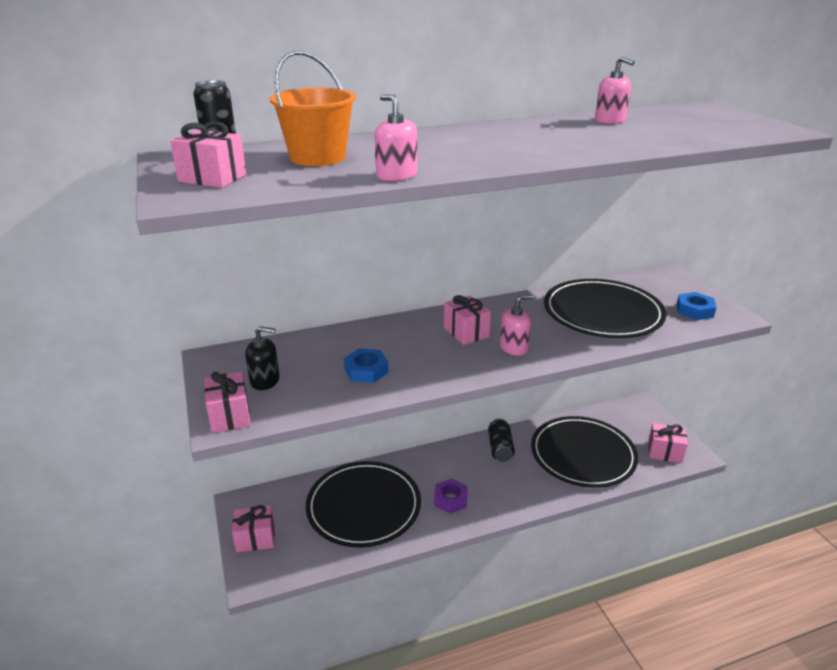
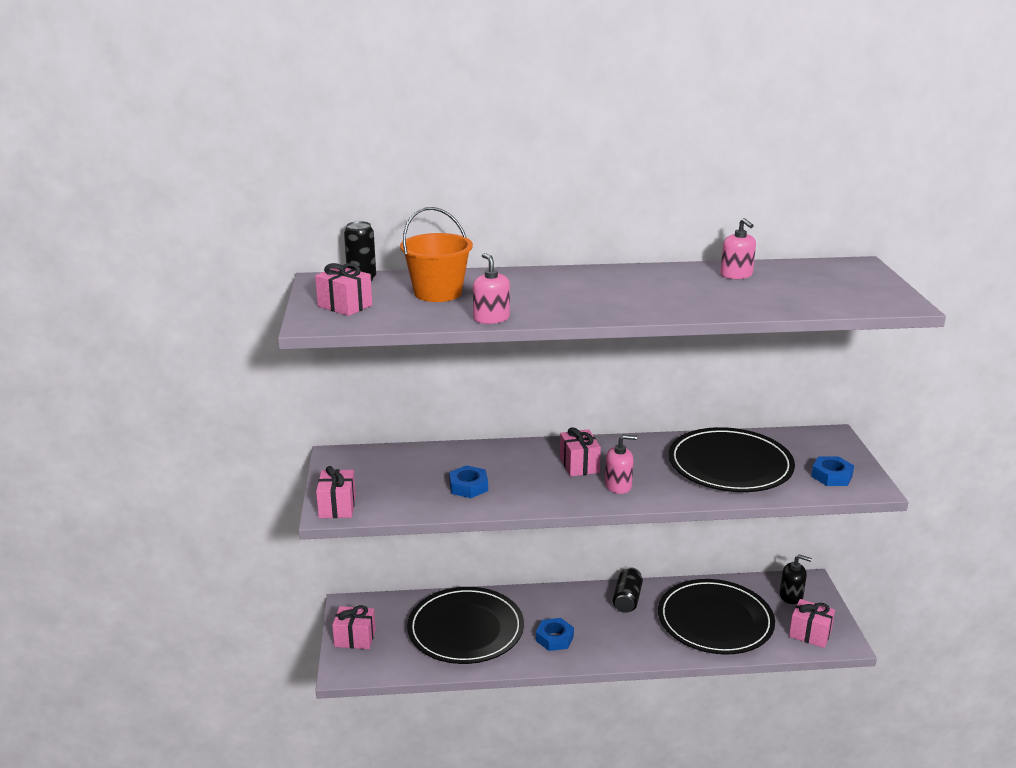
camera: 15 degrees right, 5 degrees down
(265, 380) = (376, 482): black soap dispenser -> black soap dispenser (791, 596)
(450, 499) = (554, 638): purple nut -> blue nut

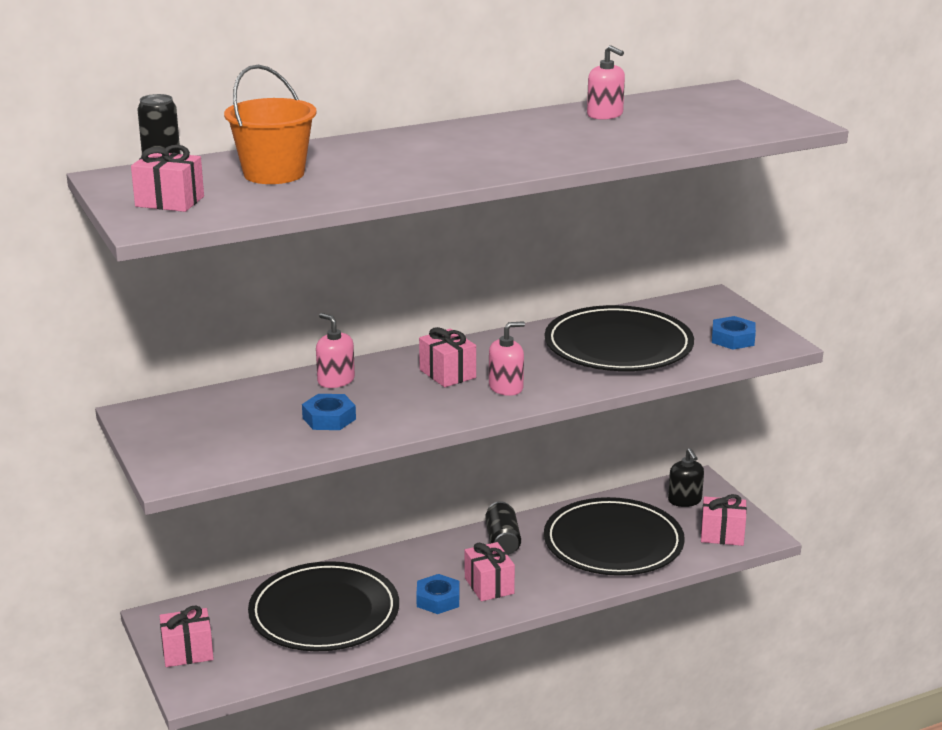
camera: 20 degrees left, 0 degrees up
(337, 507) = (178, 468): pink gift -> pink gift (489, 586)
(491, 318) = (364, 192): pink soap dispenser -> pink soap dispenser (336, 380)
(791, 596) = (684, 500): black soap dispenser -> black soap dispenser turned 75 degrees clockwise

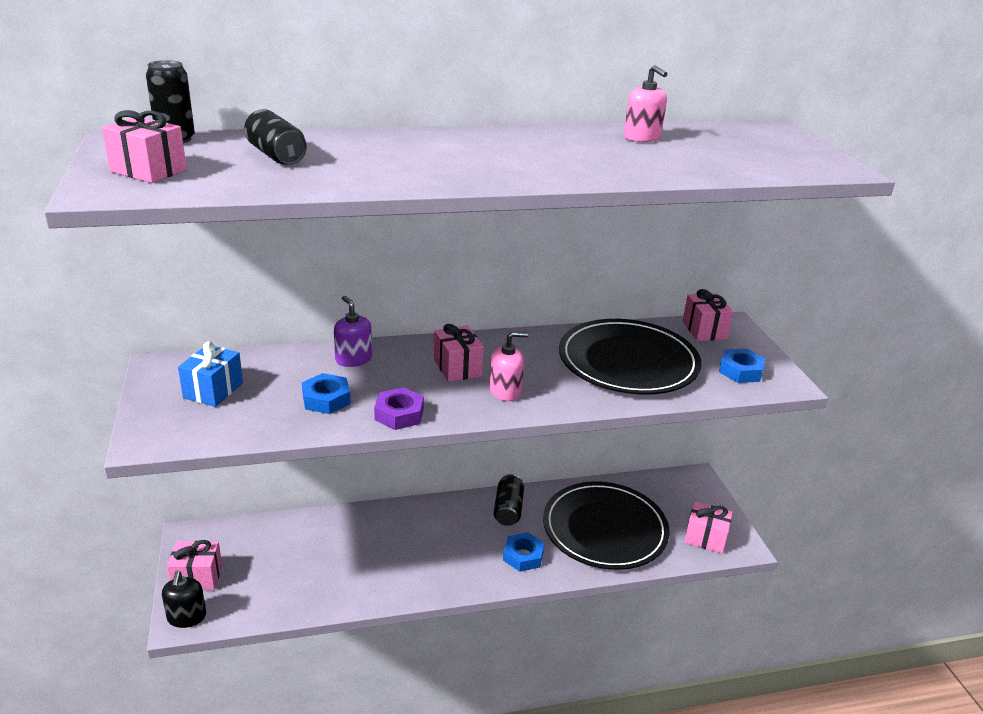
camera: 10 degrees right, 5 degrees up
(208, 427) = (213, 390): none -> blue gift
(274, 174) = (276, 155): orange bucket -> black can
(324, 612) = (329, 557): black plate -> none
(336, 380) = (353, 359): pink soap dispenser -> purple soap dispenser
(409, 421) = (399, 414): none -> purple nut
(438, 599) = (431, 562): blue nut -> blue nut (523, 556)
(489, 586) = (481, 555): pink gift -> pink gift (704, 330)
(684, 500) = (680, 495): black soap dispenser -> black soap dispenser (186, 617)

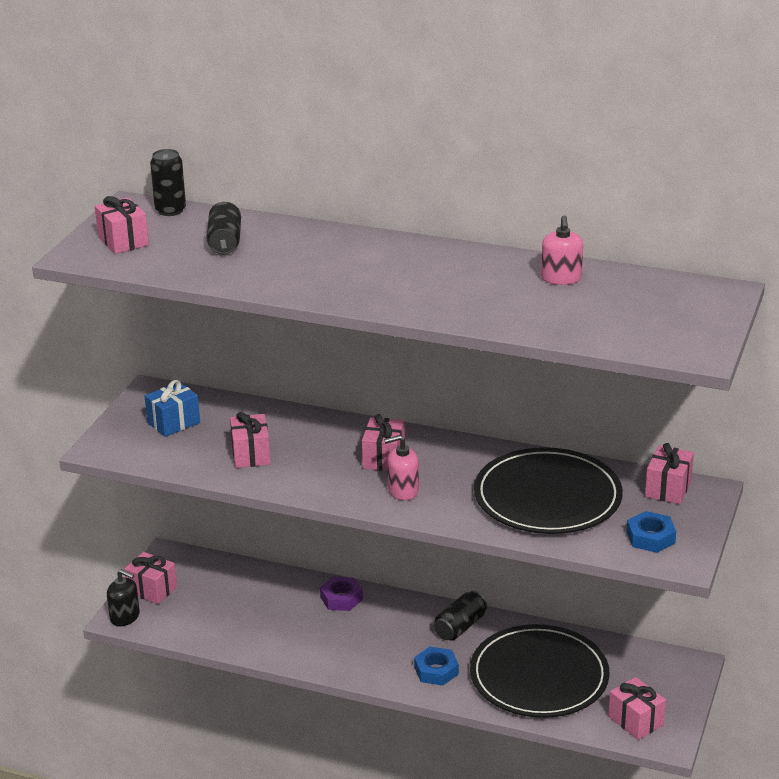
camera: 35 degrees right, 0 degrees up
(186, 617) = (125, 617): black soap dispenser -> black soap dispenser turned 90 degrees counterclockwise
(326, 399) = (251, 455): blue nut -> pink gift
(353, 359) = (304, 426): purple soap dispenser -> none
(399, 414) = (295, 484): purple nut -> purple nut (341, 598)
(505, 391) = (403, 490): pink soap dispenser -> pink soap dispenser turned 150 degrees clockwise

